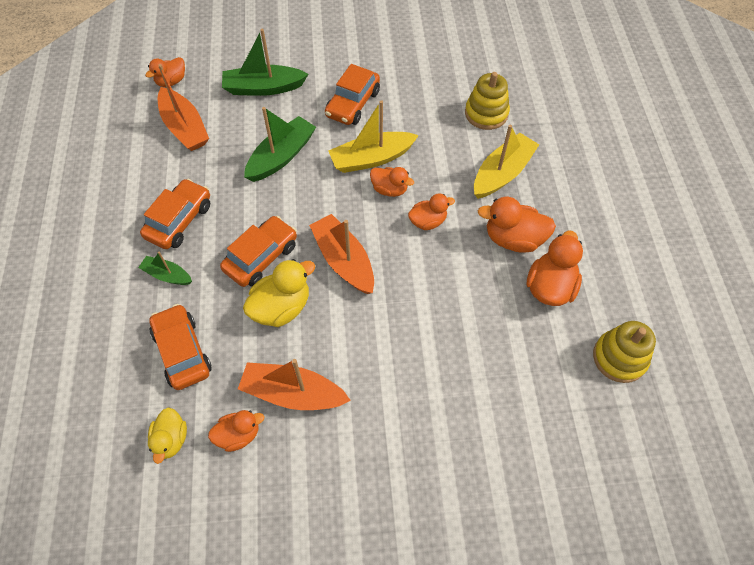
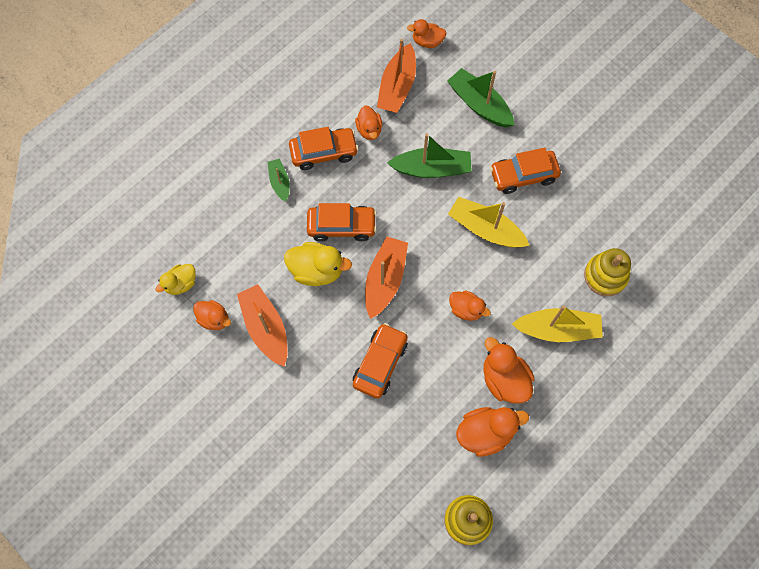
camera: 50 degrees right, 10 degrees up
(182, 352) = (238, 239): orange car -> orange car (380, 363)
(389, 189) = (470, 262): orange duck -> orange duck (369, 130)

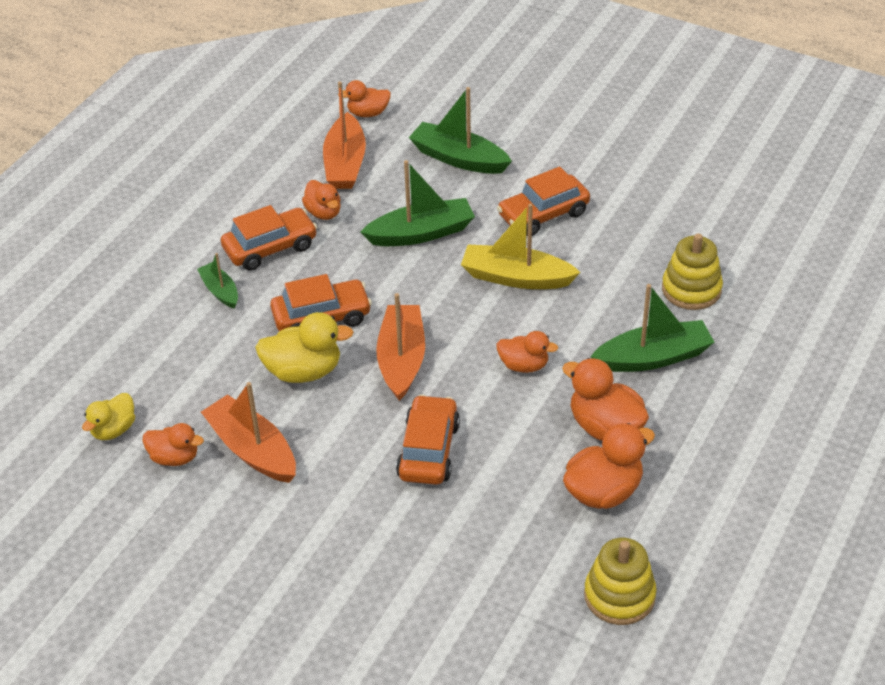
camera: 15 degrees left, 25 degrees down
(557, 329) = (653, 357): yellow boat -> green boat

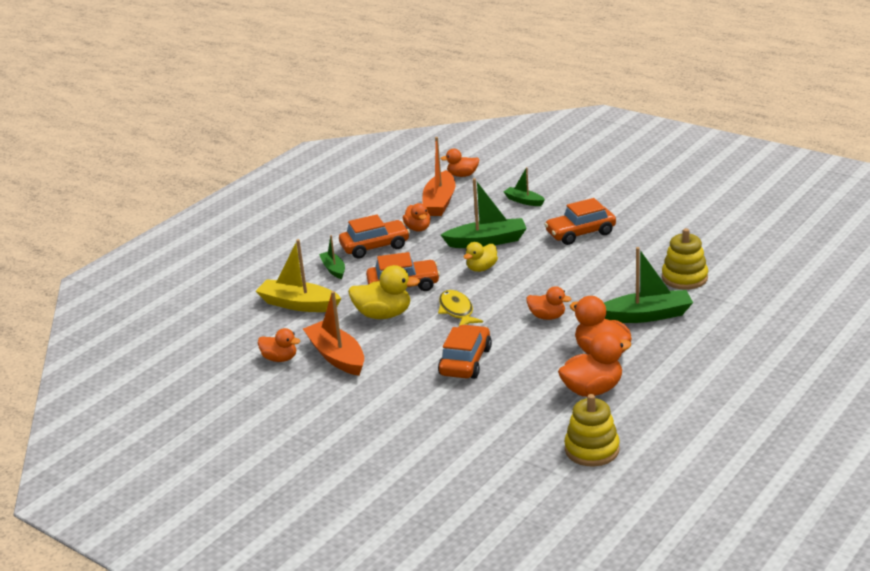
camera: 10 degrees right, 15 degrees down
(113, 430) = (240, 342): yellow duck -> yellow duck (481, 268)
(401, 359) = (457, 310): orange boat -> yellow fish
(458, 158) = (524, 201): green boat -> green boat, size x0.57
(516, 277) = (552, 268): yellow boat -> yellow boat (299, 304)

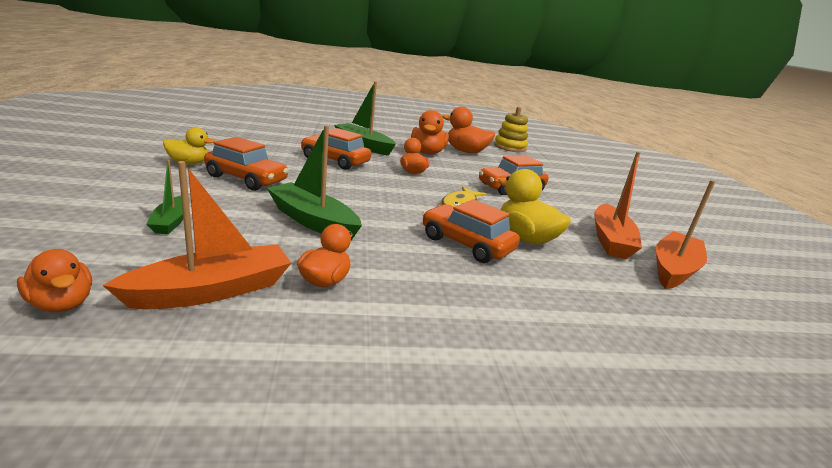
camera: 140 degrees left, 5 degrees down
(280, 358) = (673, 269): orange duck -> orange boat
(299, 304) = (608, 302): yellow boat -> none
(333, 269) = (513, 311): green boat -> none
(375, 247) = (416, 299): orange car -> orange car (335, 161)
(481, 268) = (375, 211): yellow duck -> yellow duck (189, 163)
(684, 278) = (295, 139): yellow stacking toy -> none

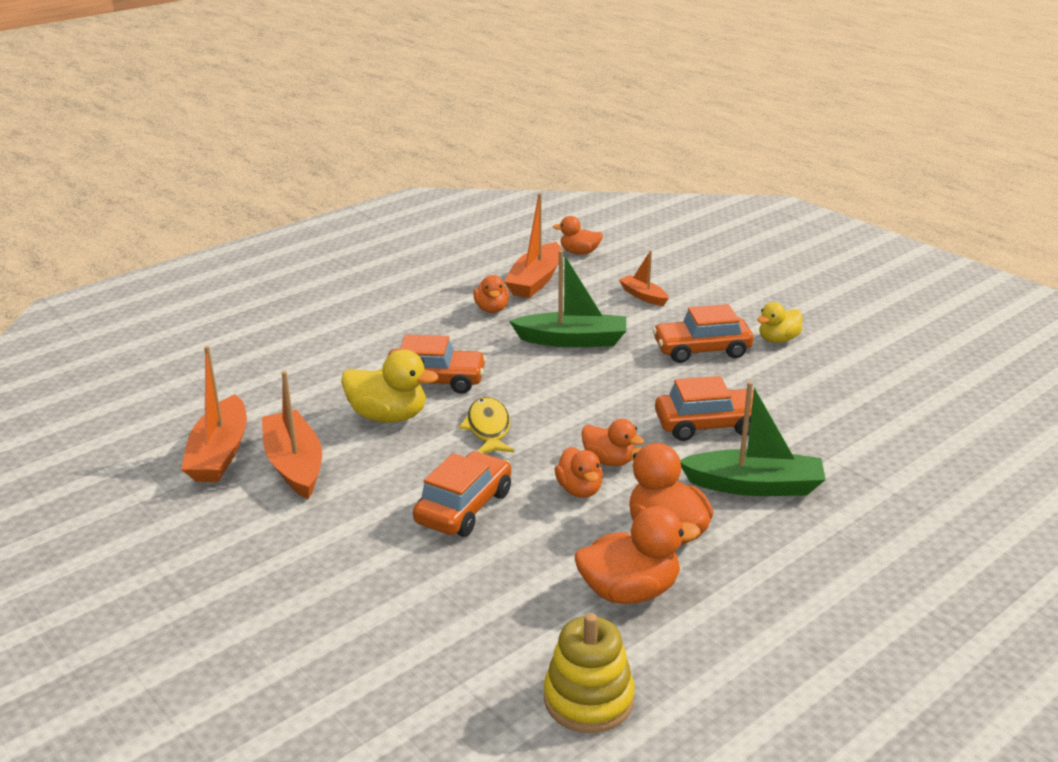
camera: 150 degrees right, 5 degrees up
(171, 222) = (643, 296): green boat -> orange boat
(444, 172) = (579, 490): none -> orange duck

